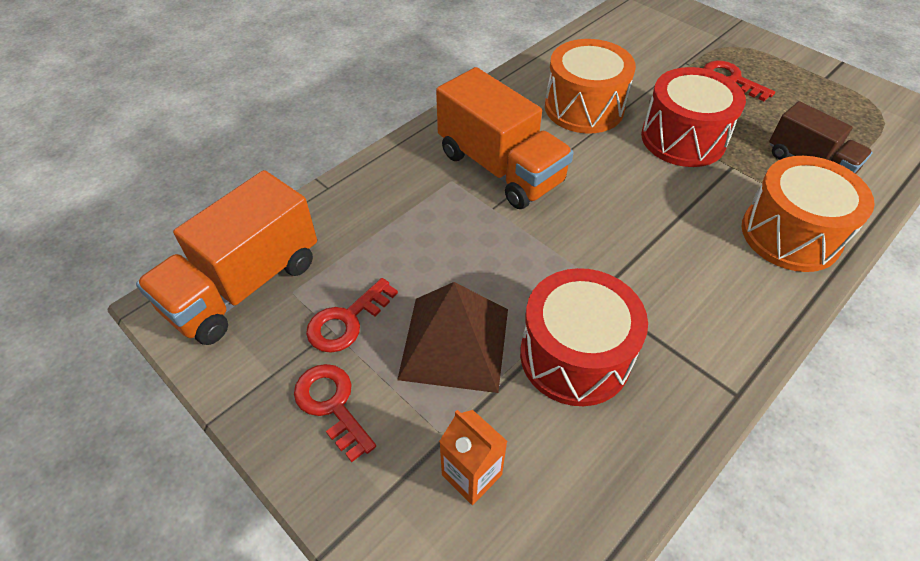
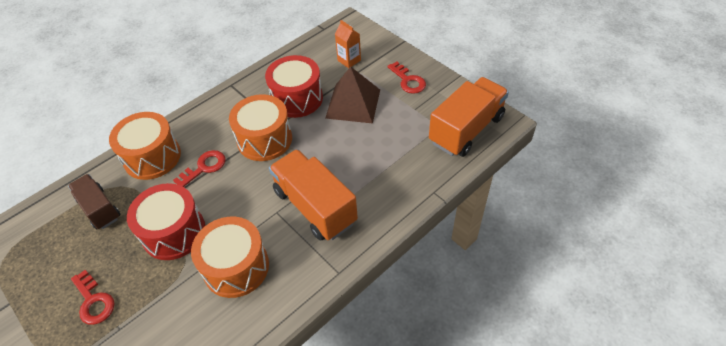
camera: 175 degrees left, 0 degrees up
(346, 321) = (407, 113): red key -> red key (204, 167)
(610, 266) = (264, 139): none -> orange drum

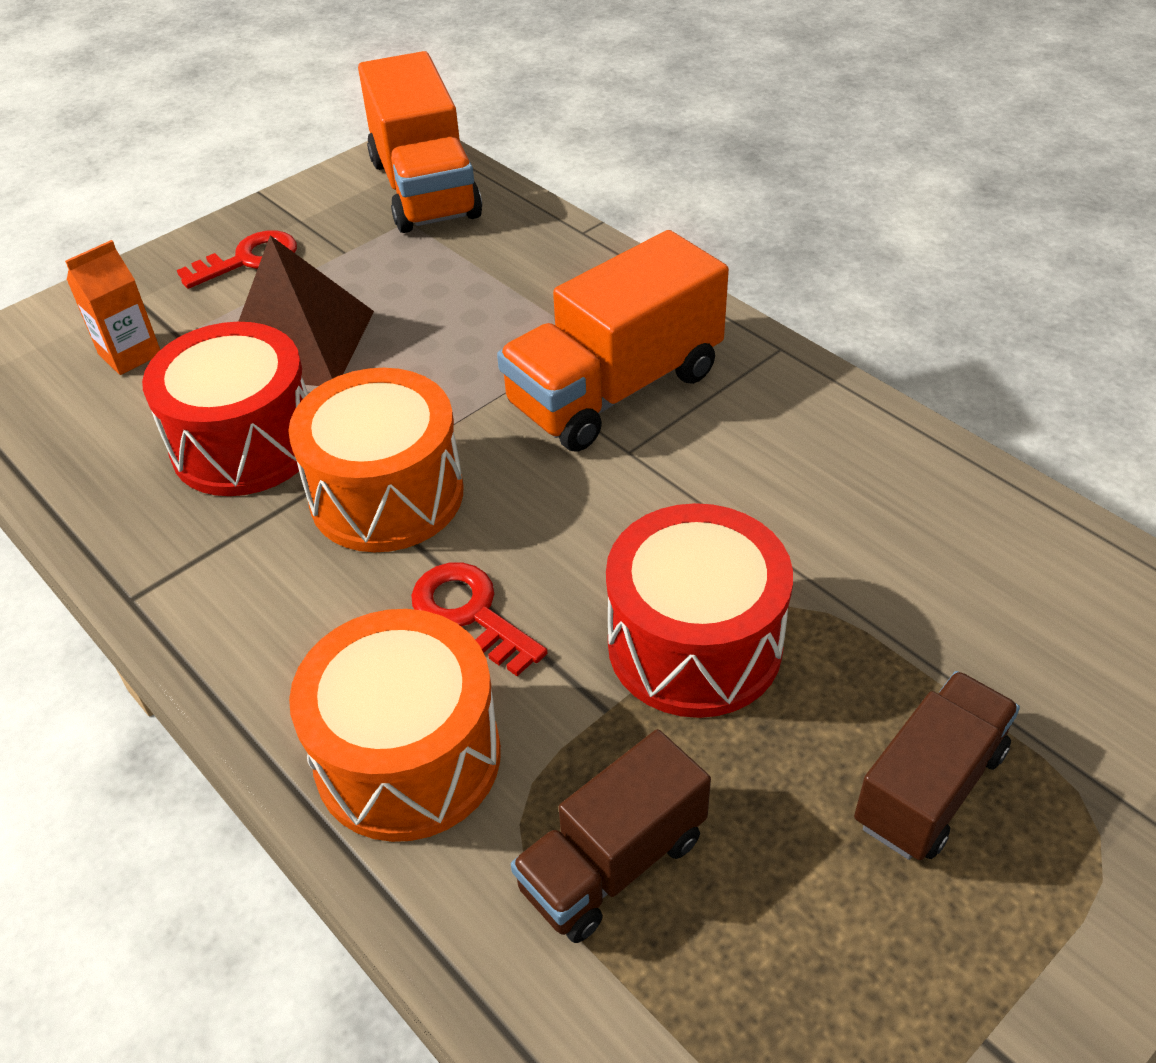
camera: 90 degrees left, 5 degrees down
(94, 301) = (929, 787): red key -> brown truck
(236, 267) = (786, 504): orange drum -> none
(466, 130) = (424, 189): orange truck -> orange truck turned 150 degrees counterclockwise

